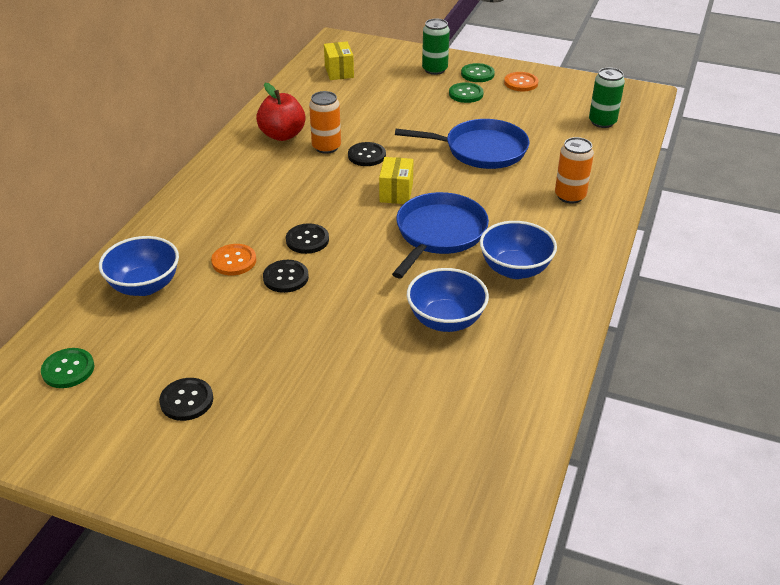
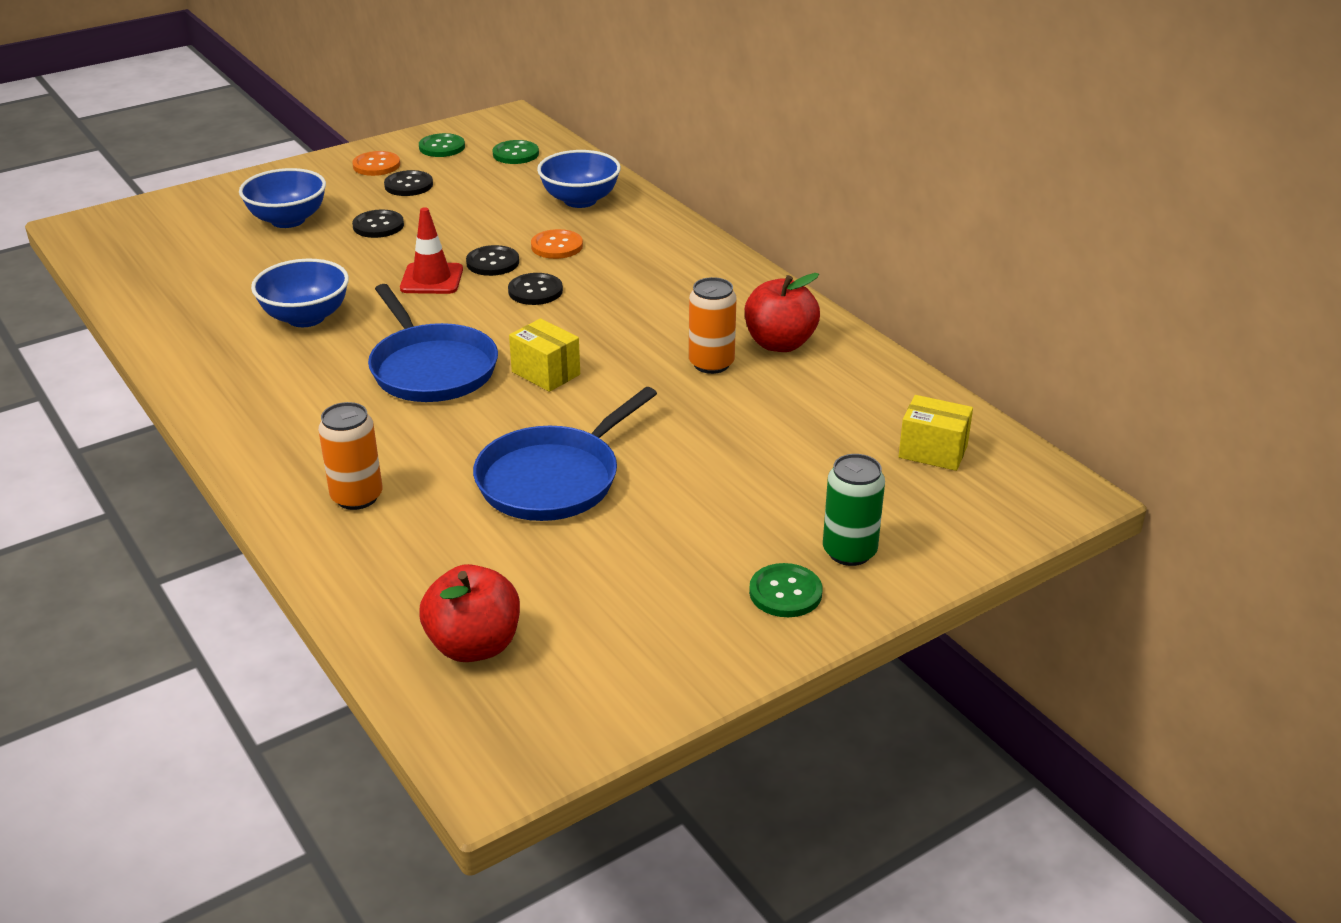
camera: 125 degrees right, 5 degrees down
(336, 292) = (432, 279): none -> red traffic cone
(367, 155) = (654, 384): black button -> black button (378, 226)
(466, 94) = (728, 544): green button -> green button (442, 147)
(515, 269) = (305, 387): blue bowl -> blue bowl (288, 220)
(521, 83) = (701, 627): orange button -> orange button (376, 165)
(602, 122) = (474, 645): green can -> red apple

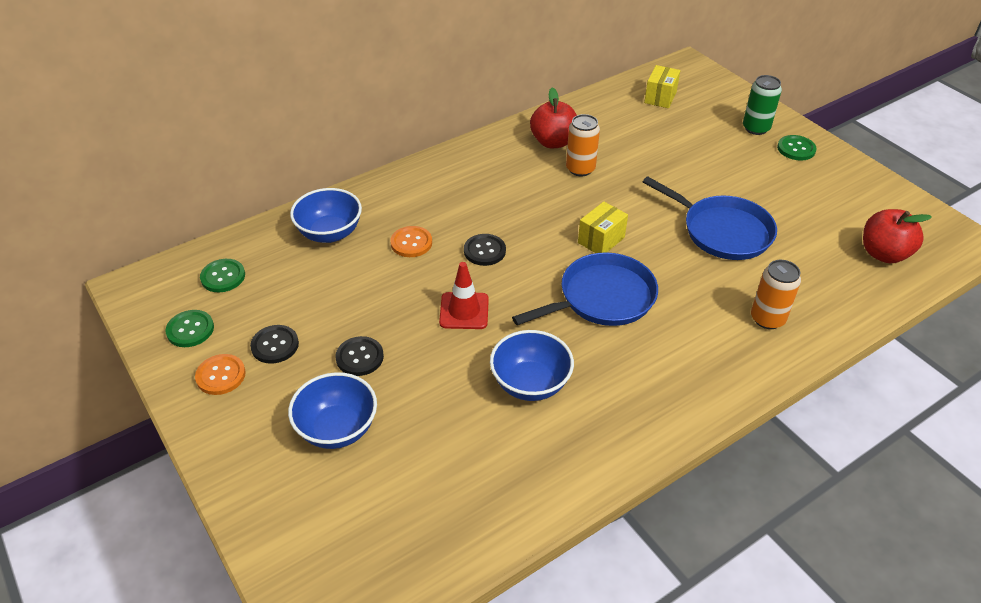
camera: 90 degrees left, 10 degrees up
(492, 262) = (437, 277): black button -> none

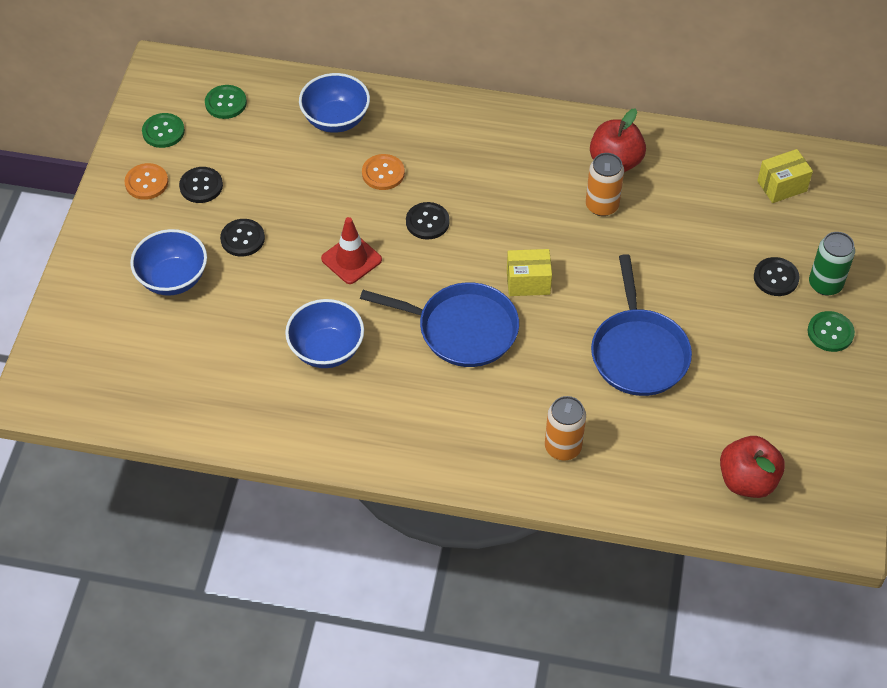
camera: 45 degrees right, 10 degrees up
(728, 142) = (776, 278): none -> black button

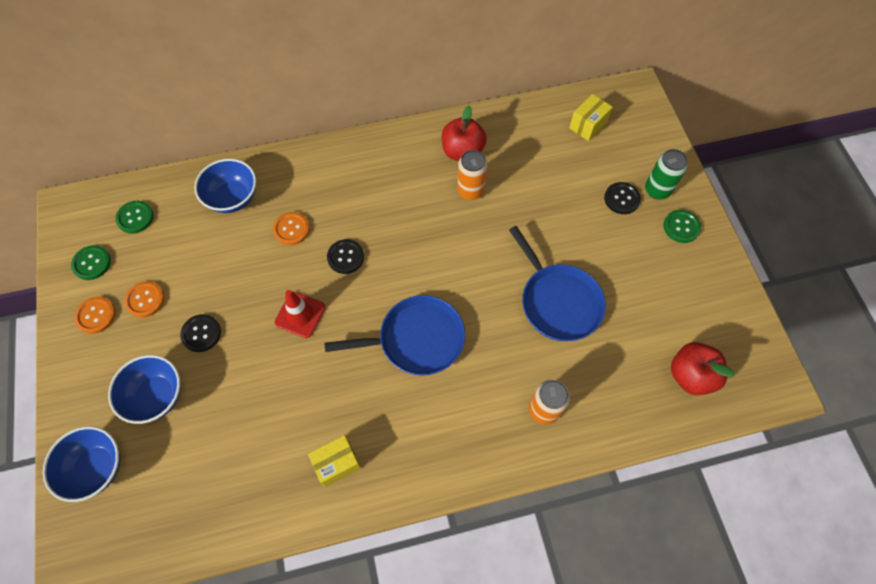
camera: 25 degrees left, 10 degrees up
(201, 186) = (145, 300): black button -> orange button
(326, 350) = (316, 406): blue bowl -> blue bowl (96, 468)
(528, 282) = (447, 277): yellow box -> yellow box (337, 463)

